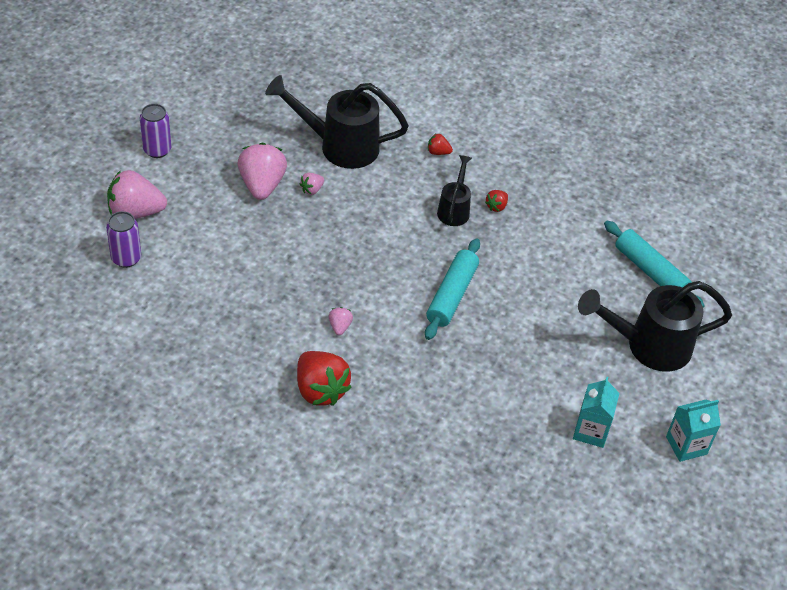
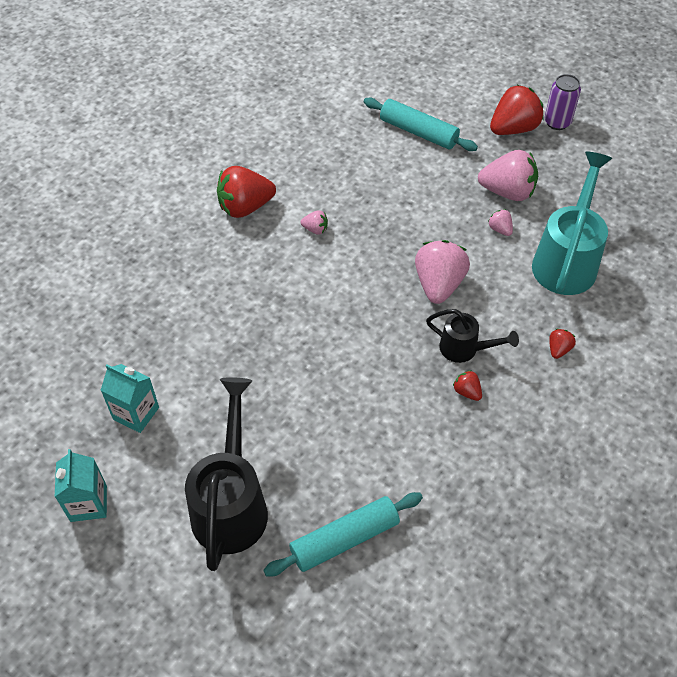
camera: 105 degrees right, 5 degrees up
(126, 258) = (419, 96): purple can -> none
(135, 212) = (475, 104): pink strawberry -> pink strawberry (438, 285)
(170, 182) = (513, 129): none -> red strawberry
(340, 146) = (566, 260): black watering can -> turquoise watering can
(451, 295) = (339, 324): turquoise rolling pin -> turquoise rolling pin (418, 132)

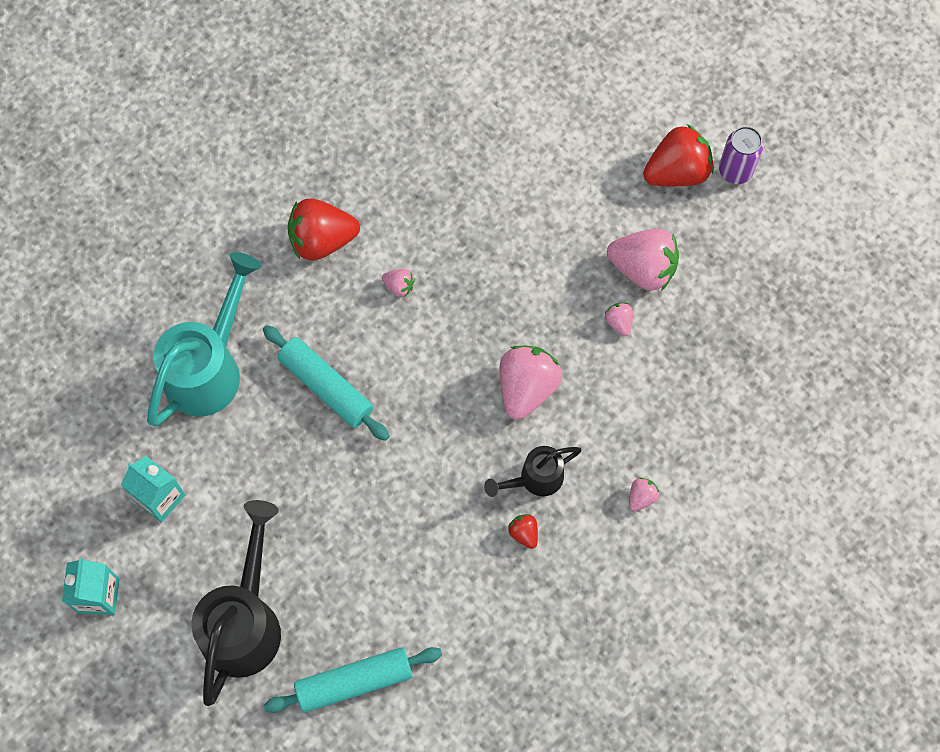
camera: 10 degrees right, 15 degrees up
(418, 132) = (556, 159): turquoise rolling pin -> turquoise rolling pin (326, 387)
(464, 349) = (535, 479): black watering can -> black watering can turned 120 degrees clockwise
(558, 349) = (641, 497): red strawberry -> pink strawberry
(566, 260) = (686, 379): turquoise watering can -> turquoise watering can (209, 368)

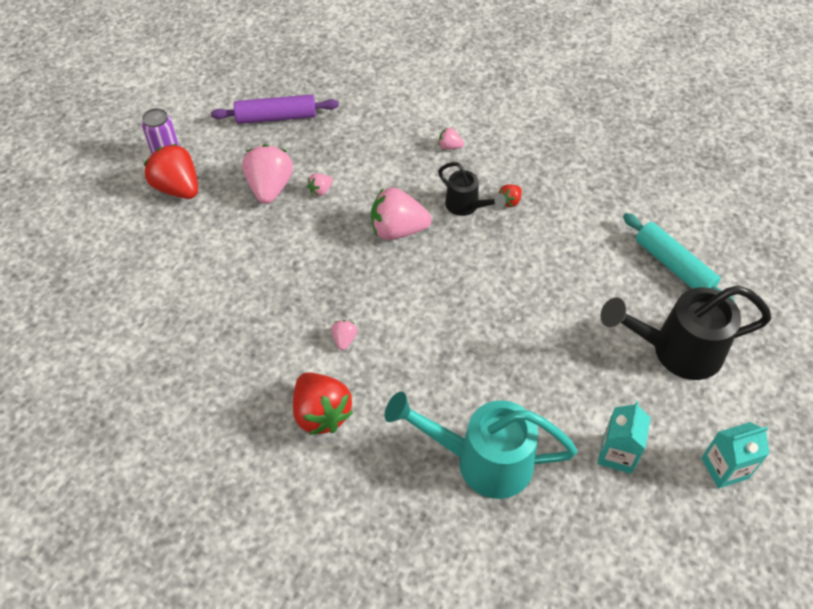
camera: 110 degrees left, 15 degrees down
(326, 387) = (457, 362): turquoise rolling pin -> none
(763, 306) = (276, 117): none -> purple rolling pin

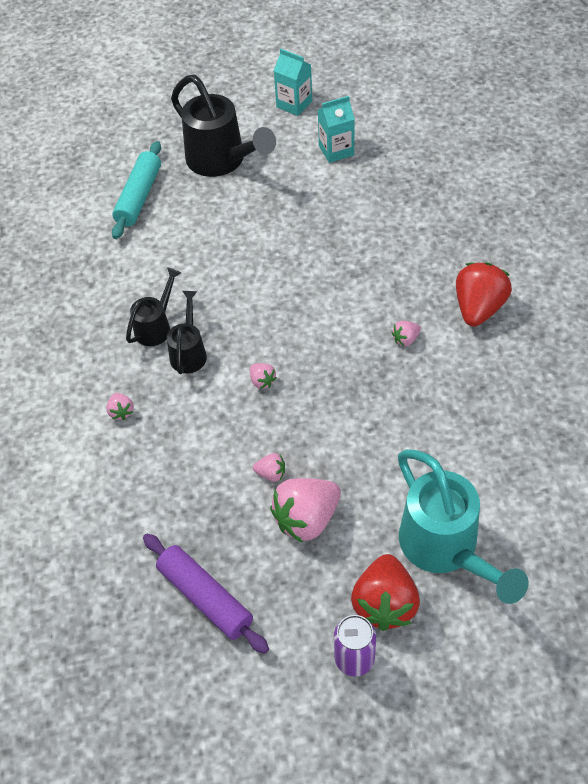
camera: 125 degrees left, 0 degrees up
(398, 230) = (262, 381): pink strawberry -> pink strawberry, size x0.46
(482, 461) = (413, 206): turquoise watering can -> turquoise watering can (445, 549)
(510, 201) = (156, 326): red strawberry -> black watering can

